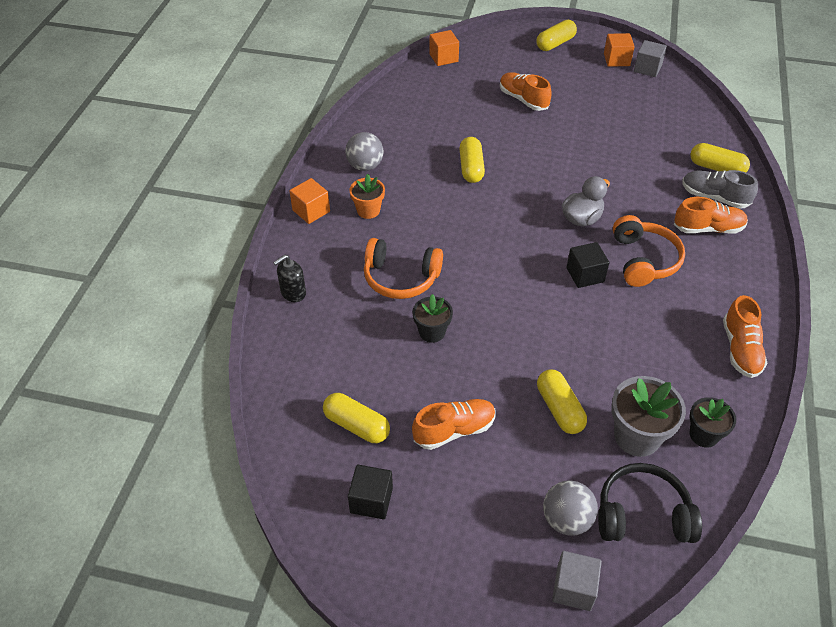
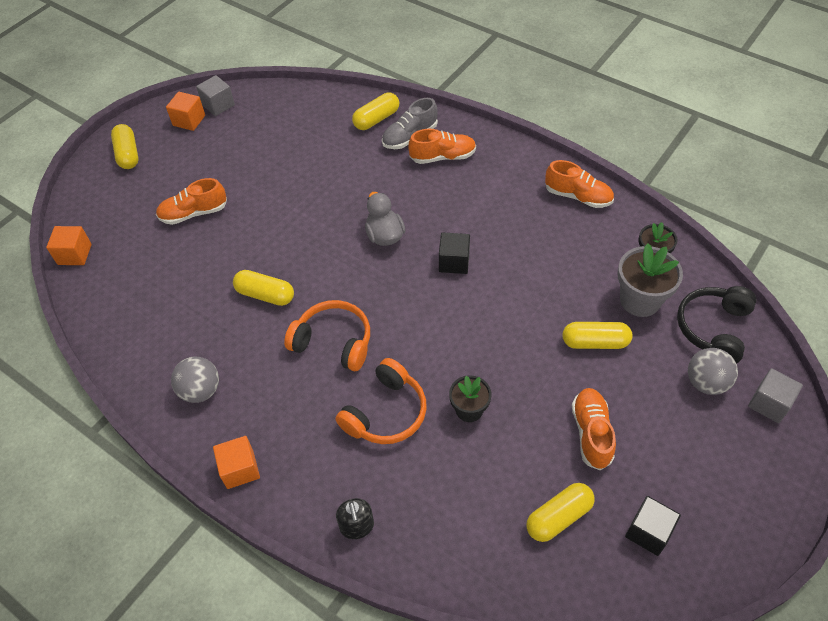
camera: 65 degrees left, 5 degrees up
(368, 210) = (272, 410): orange flower pot -> none
(644, 260) = (457, 214): orange headphones -> orange headphones (333, 342)
(708, 228) = (443, 157): orange shoe -> orange shoe turned 60 degrees clockwise

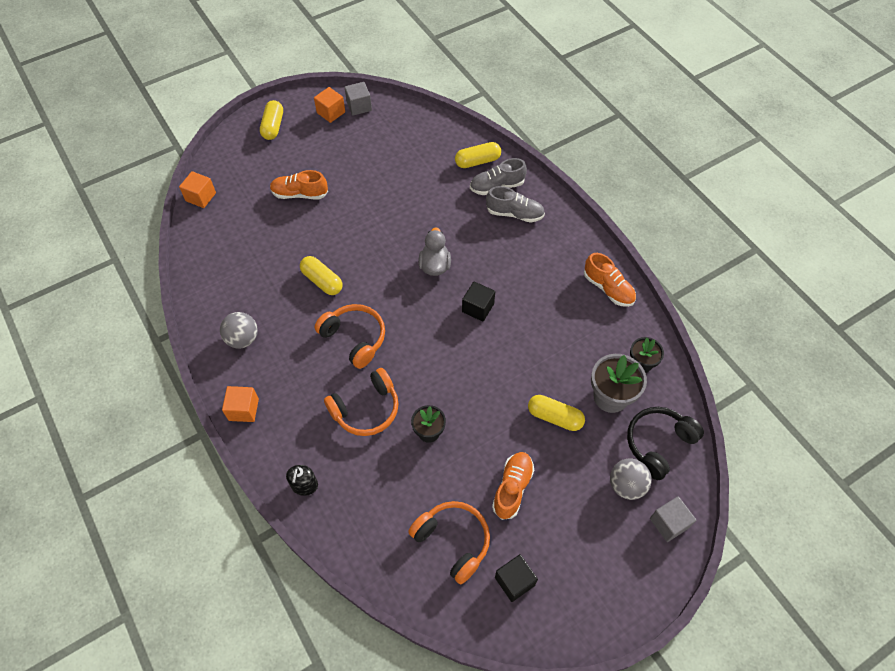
camera: 20 degrees right, 5 degrees up
(443, 157) = (514, 214): orange shoe -> grey shoe
(558, 517) = (453, 541): yellow capsule -> orange headphones

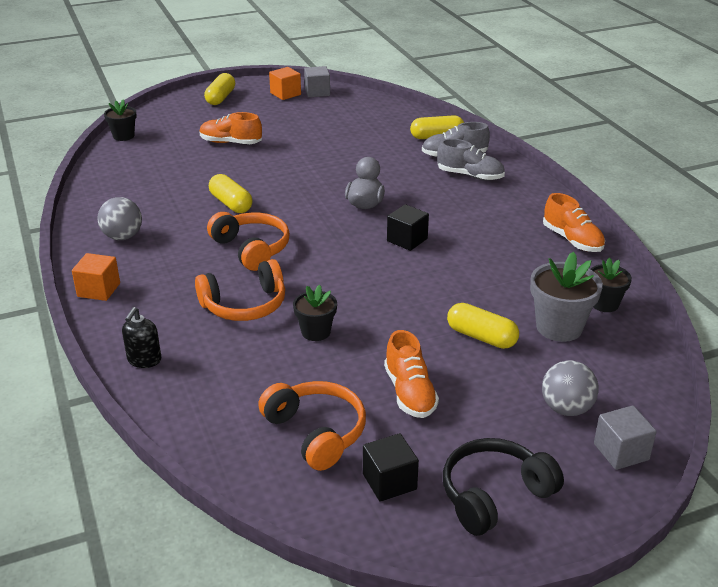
camera: 10 degrees right, 25 degrees down
(201, 197) = (123, 136): orange cube -> black flower pot
(512, 488) = (410, 393): orange shoe -> orange shoe turned 135 degrees clockwise
(658, 444) = (617, 375): black headphones -> black headphones (494, 495)

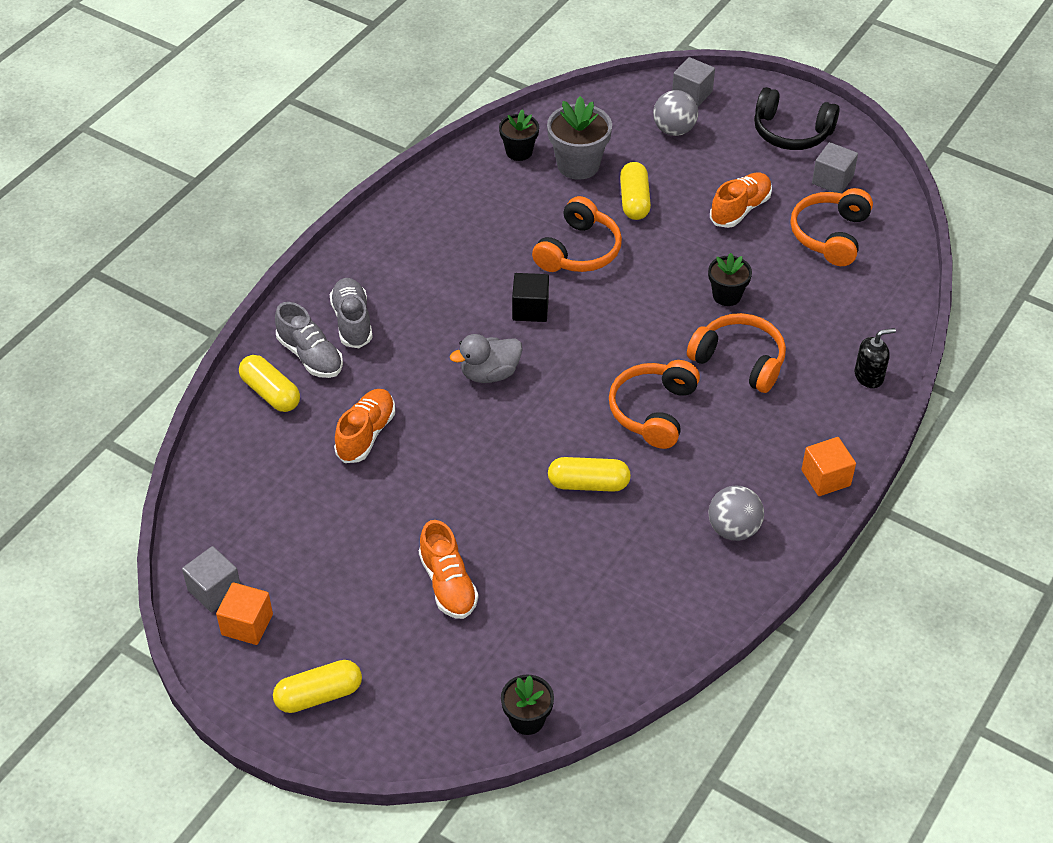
camera: 125 degrees left, 15 degrees up
(231, 204) = (588, 484): yellow capsule -> yellow capsule turned 75 degrees clockwise
(389, 482) = (832, 180): black cube -> grey cube
(447, 284) = (579, 251): none -> orange headphones
(572, 240) = (428, 202): orange shoe -> orange shoe (366, 434)

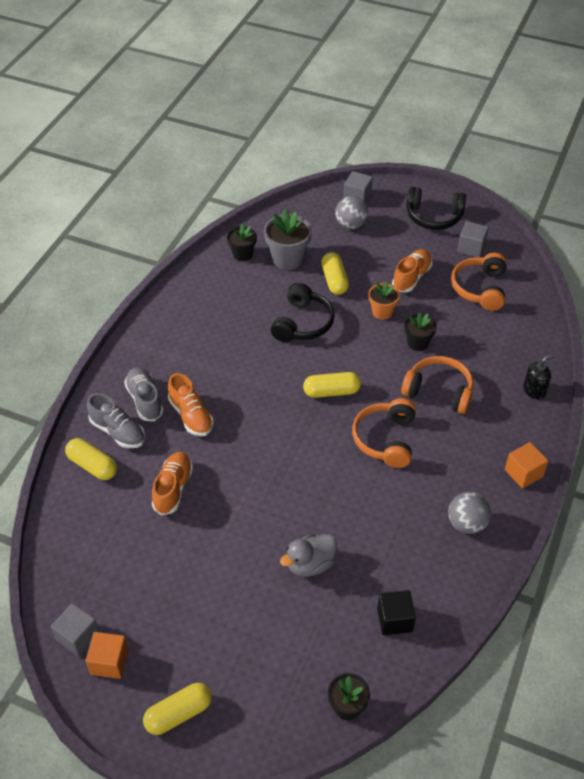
camera: 10 degrees left, 0 degrees up
(448, 584) = (261, 602): orange shoe -> orange shoe (191, 416)
(489, 373) = (257, 427): grey duck -> grey duck (310, 564)
(530, 309) = (277, 372): black cube -> black cube (394, 620)
(579, 251) = (302, 323): orange headphones -> black headphones
(588, 484) = (350, 504): yellow capsule -> yellow capsule (331, 392)
(689, 249) = (382, 312): none -> orange flower pot

